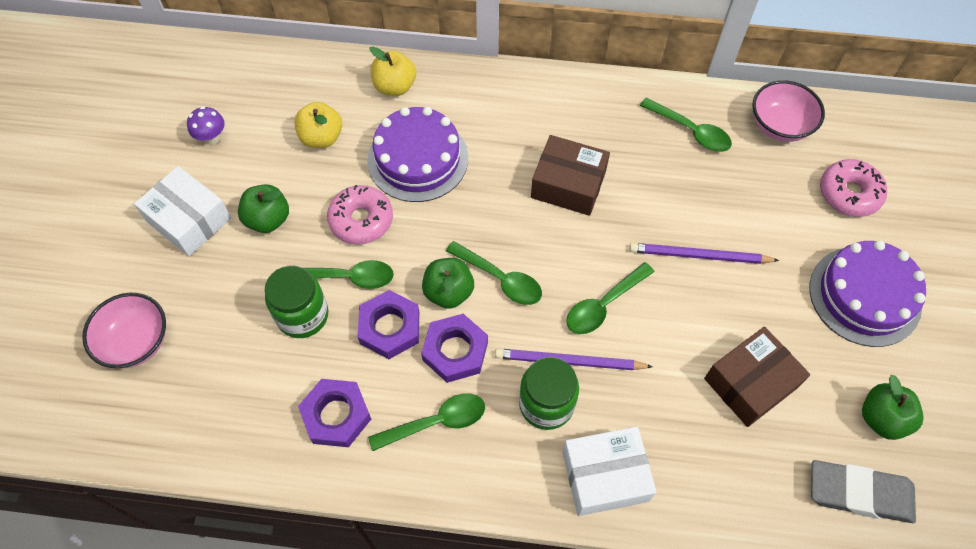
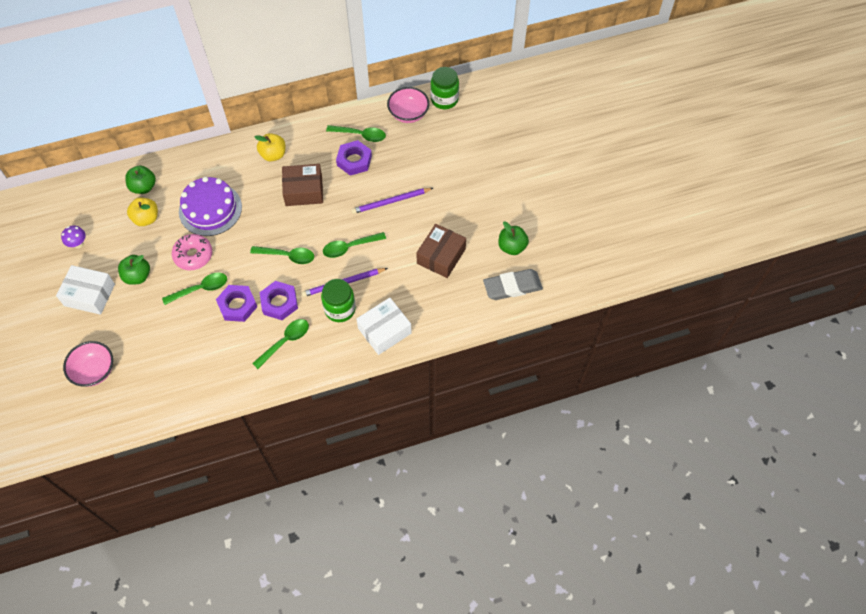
camera: 25 degrees left, 0 degrees up
(302, 315) = (185, 319): green jar -> green jar (444, 99)
(336, 415) = (229, 361): purple nut -> purple nut (354, 160)
(395, 86) = (176, 172): yellow apple -> yellow apple (273, 155)
(448, 292) = (262, 274): green apple -> green apple (143, 187)
(604, 305) = (350, 247): green spoon -> green spoon turned 45 degrees clockwise
(849, 193) = (458, 138): pink donut -> none
(865, 296) = (484, 189): purple cake -> none

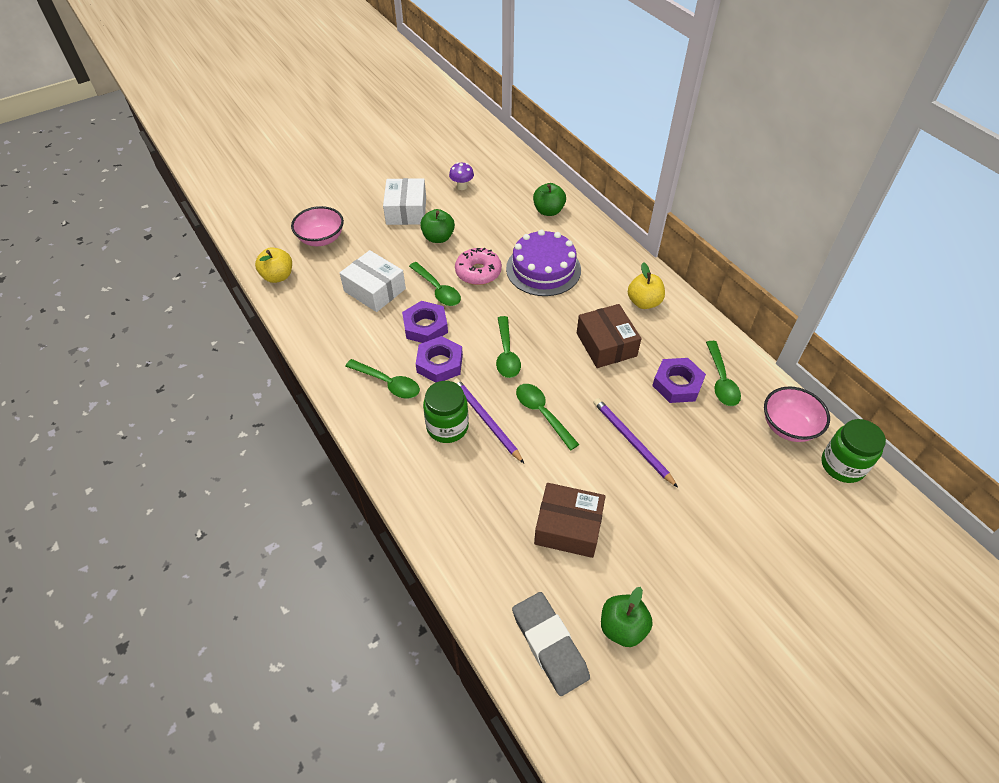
camera: 75 degrees right, 10 degrees down
(146, 218) = (510, 224): yellow apple -> yellow apple (278, 276)
(384, 331) = (428, 485): white box -> white box (374, 290)

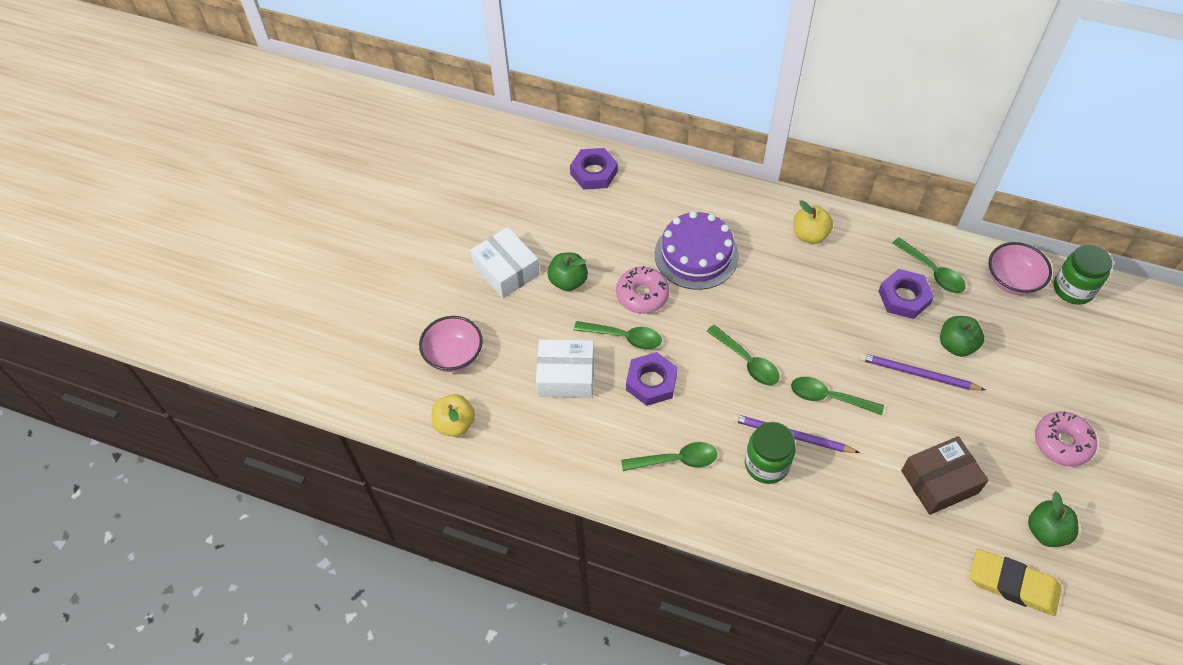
camera: 35 degrees left, 5 degrees up
(439, 363) = (700, 410): purple nut -> purple nut (594, 172)
(462, 186) = (533, 210): purple mushroom -> none
(548, 211) = (641, 189): green apple -> green apple (956, 345)
(550, 645) = (1013, 584): grey eraser -> yellow eraser
(606, 344) = (818, 297): brown box -> none
(709, 571) = (1062, 443): none -> pink donut

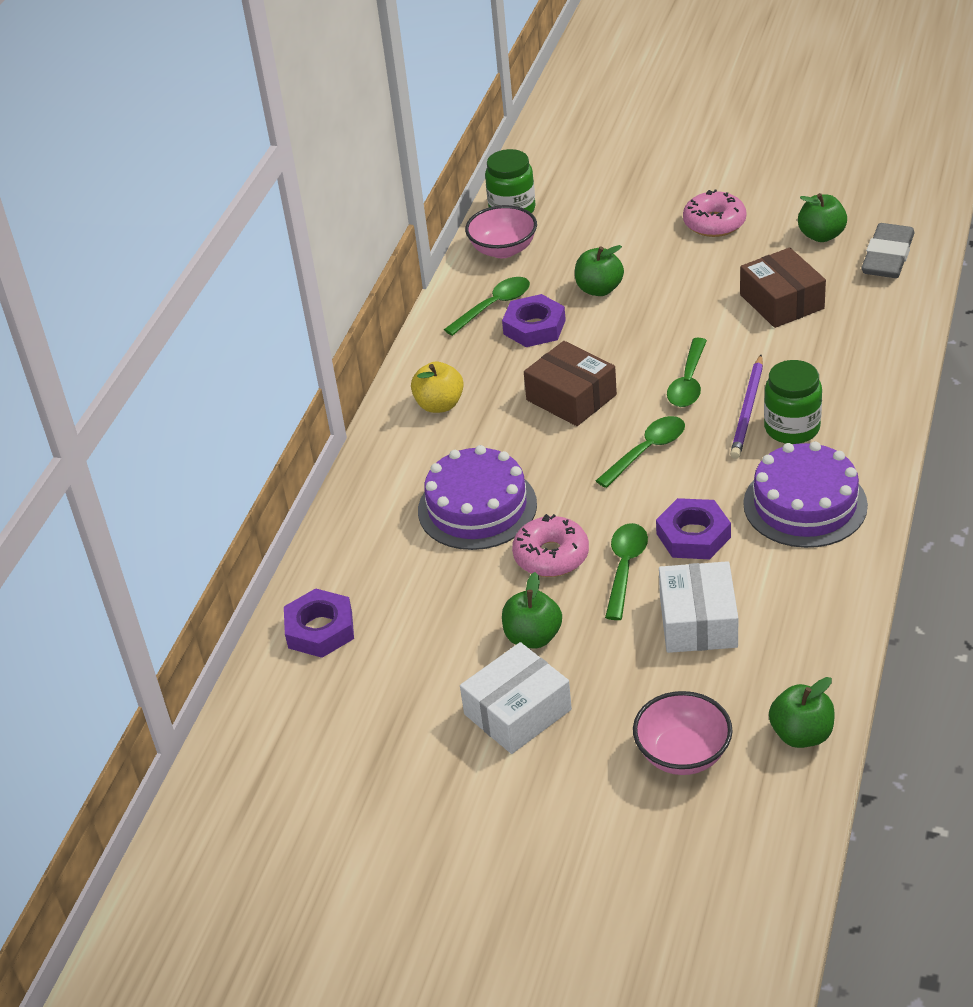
camera: 90 degrees left, 15 degrees down
(455, 424) = (801, 734): yellow apple -> green apple
(676, 460) = (805, 504): green spoon -> purple cake
(814, 317) = (571, 397): none -> brown box
(917, 374) = (643, 317): purple pencil -> none
(1013, 584) = (887, 257): yellow eraser -> grey eraser

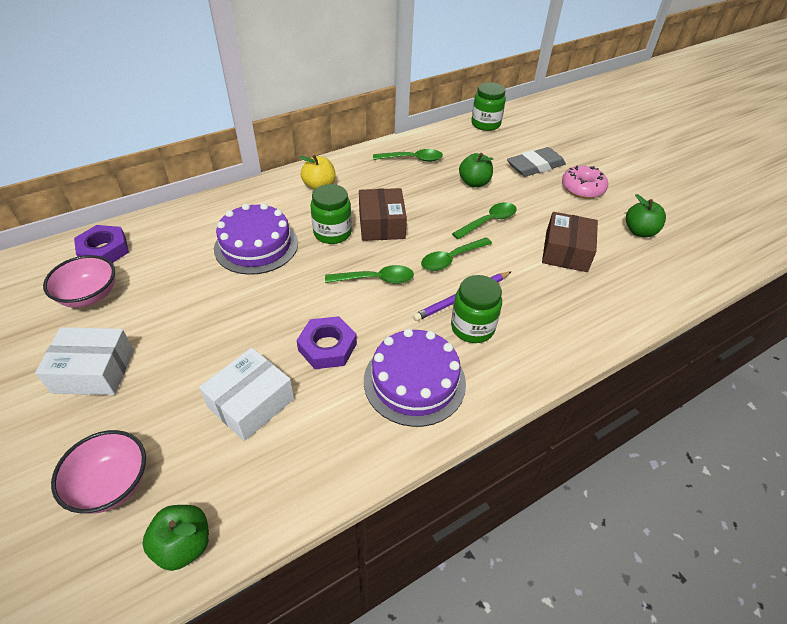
camera: 35 degrees right, 5 degrees up
(503, 250) = (455, 138): pink bowl -> pink bowl (90, 296)
(533, 637) = (168, 335): green apple -> none
(534, 327) = (416, 180): purple nut -> none
(535, 440) = (332, 233): none -> green jar
(551, 556) = (246, 298): pink donut -> none
(625, 568) = (267, 335): green spoon -> green spoon (488, 221)
(887, 257) = (669, 269): grey eraser -> grey eraser (535, 166)

